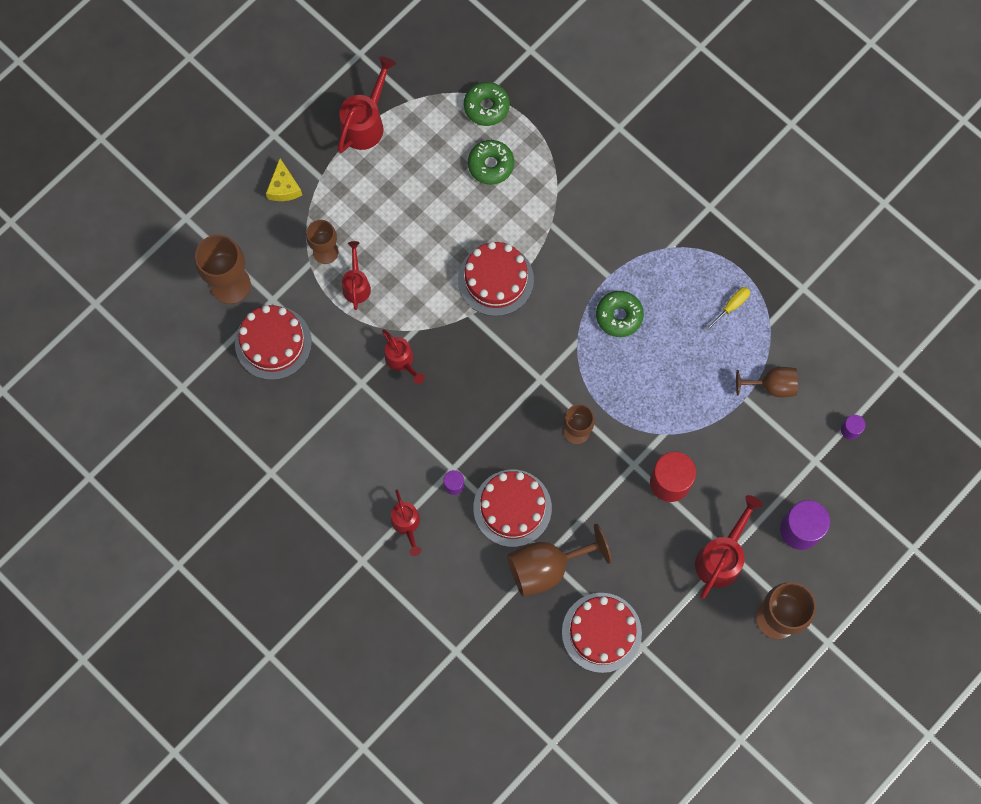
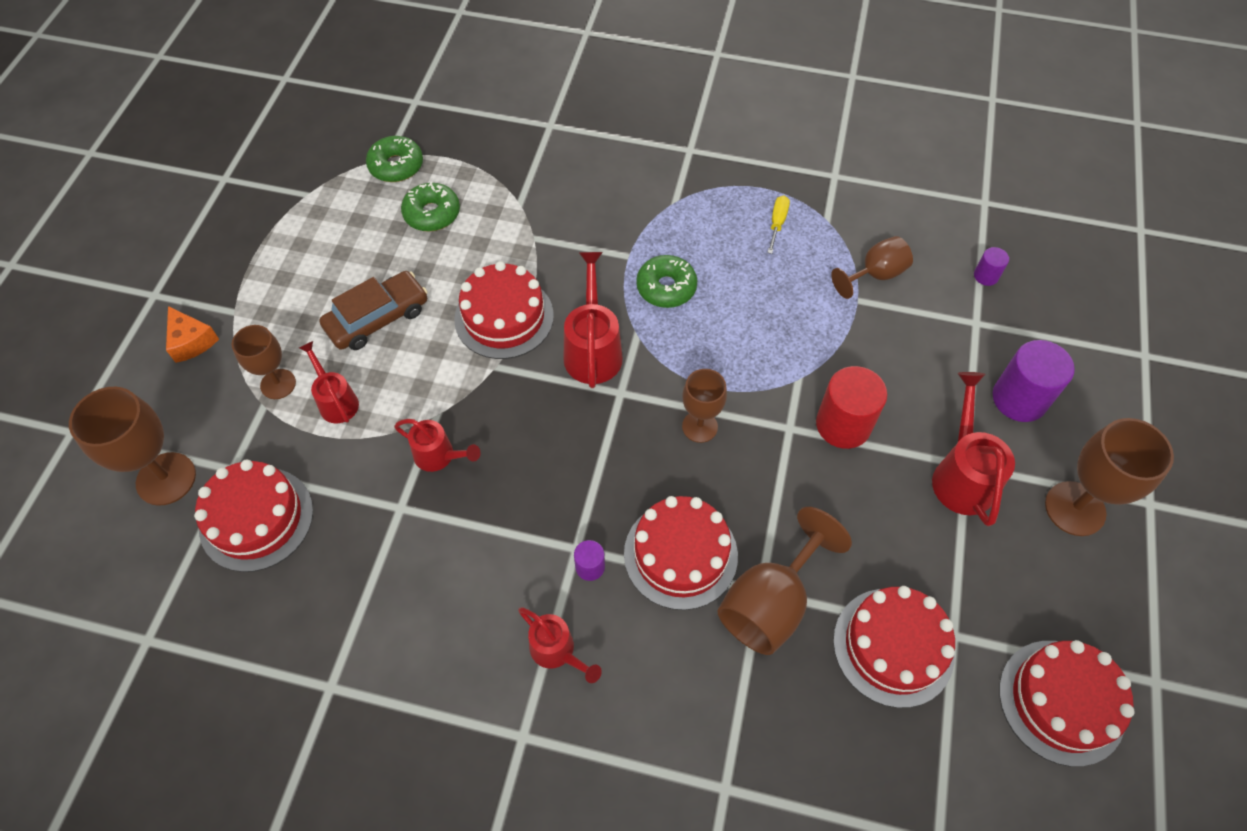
camera: 30 degrees left, 15 degrees down
(284, 187) = (191, 341): yellow cheese -> orange cheese
(365, 123) = (263, 237): red watering can -> red watering can (593, 350)
(412, 234) = (377, 318): none -> brown car
(676, 717) = (1061, 701): none -> red cake

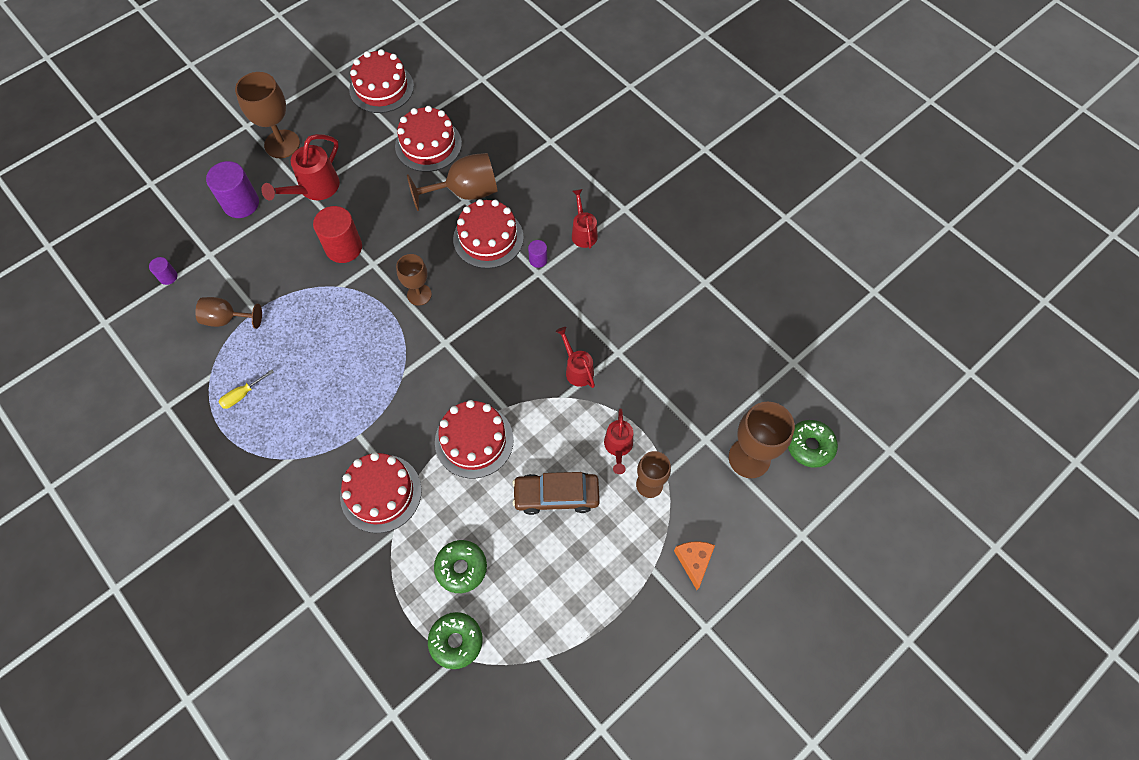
camera: 145 degrees left, 5 degrees up
(256, 519) = (704, 396): red cake -> red cake (381, 493)
(593, 350) = (437, 380): red watering can -> none
(666, 287) = (356, 394): green donut -> green donut (810, 446)

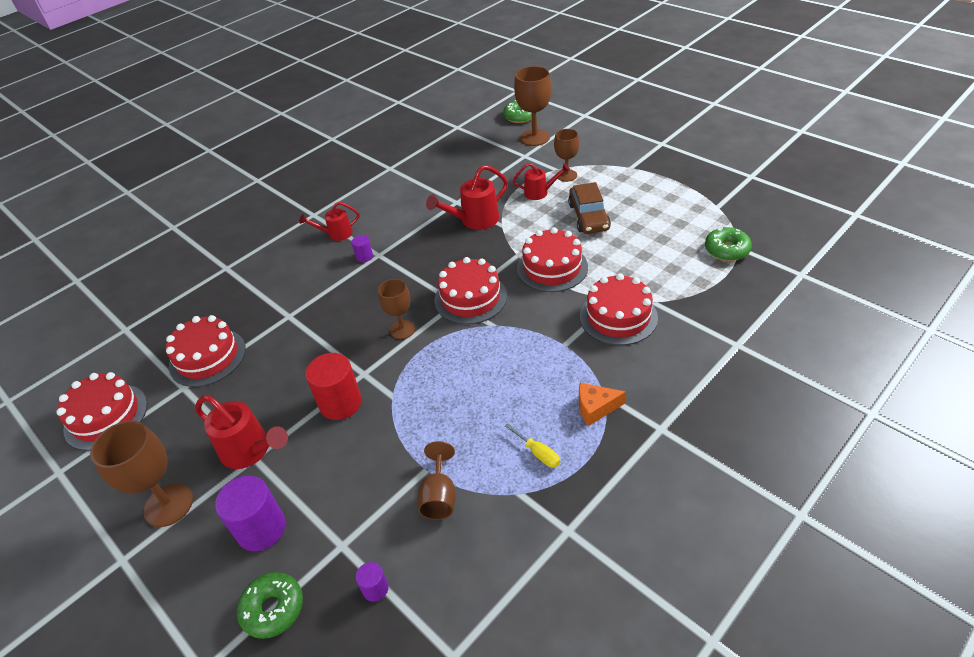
camera: 90 degrees left, 20 degrees down
(461, 568) = (667, 257): green donut -> green donut (273, 609)
(465, 192) = (279, 317): brown goblet -> none
(488, 238) = (337, 292): red cake -> red cake (470, 298)
(577, 369) = (475, 220): red watering can -> red watering can, size x1.57
(694, 561) = (618, 152): orange cheese -> orange cheese (595, 408)

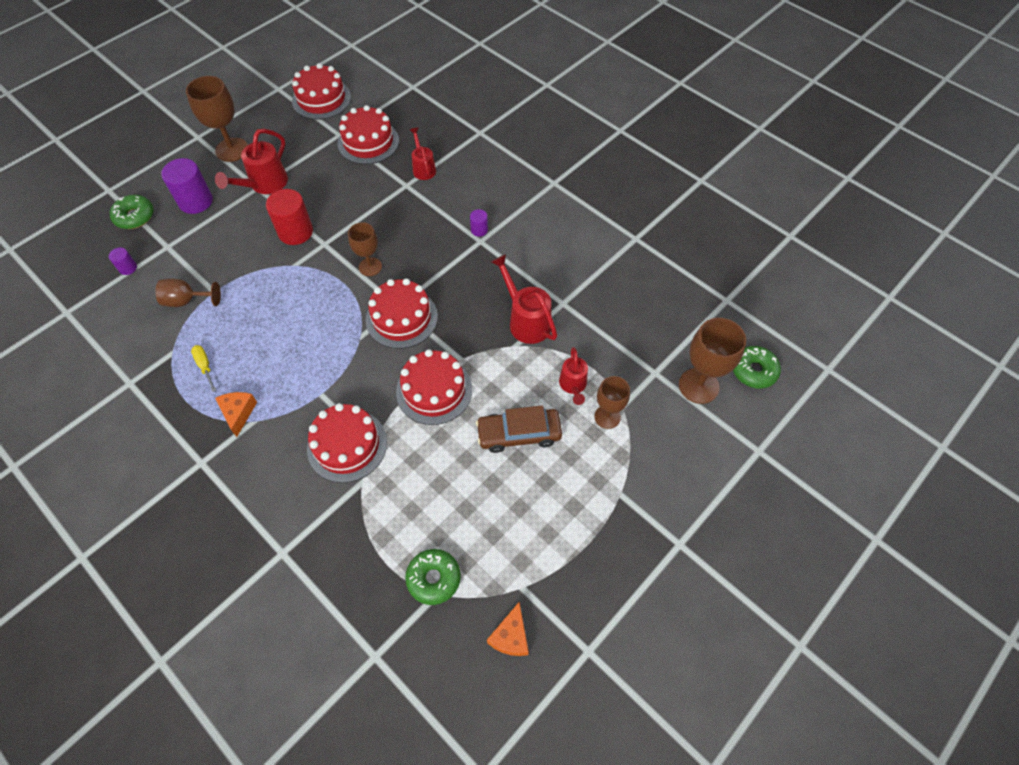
camera: 85 degrees right, 15 degrees up
(336, 234) = (518, 204): red watering can -> red watering can (423, 168)
(538, 453) = (205, 366): yellow screwdriver -> yellow screwdriver turned 105 degrees clockwise
(755, 209) = (511, 636): none -> orange cheese

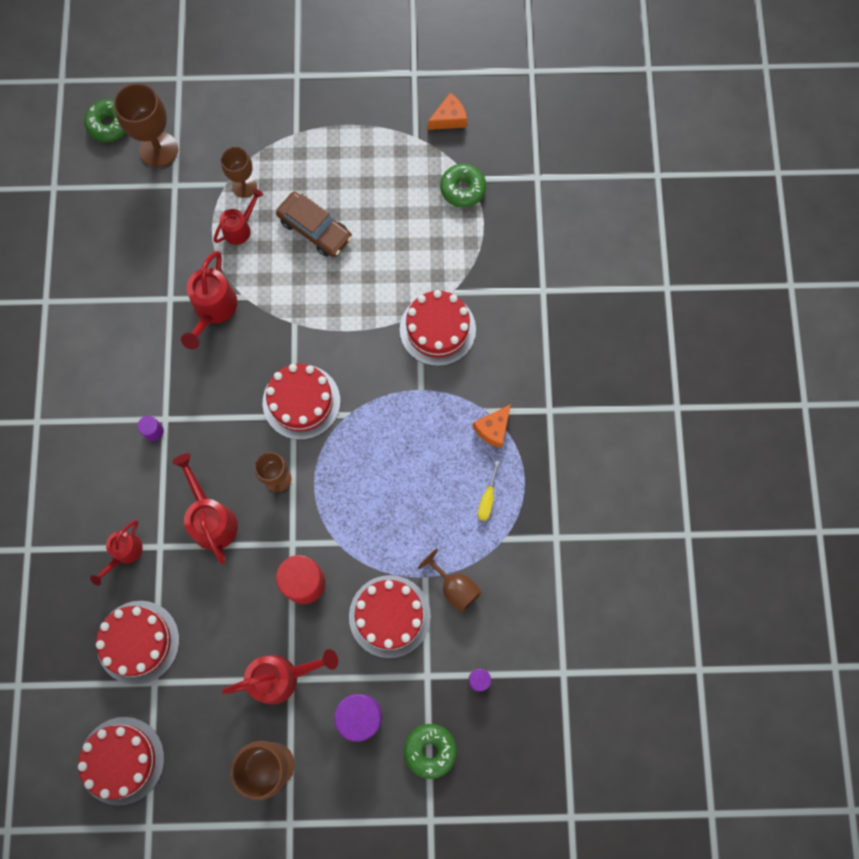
camera: 135 degrees left, 15 degrees up
(390, 218) = (211, 519): none -> red watering can
(434, 390) = (338, 315): red cake -> red cake (389, 616)

